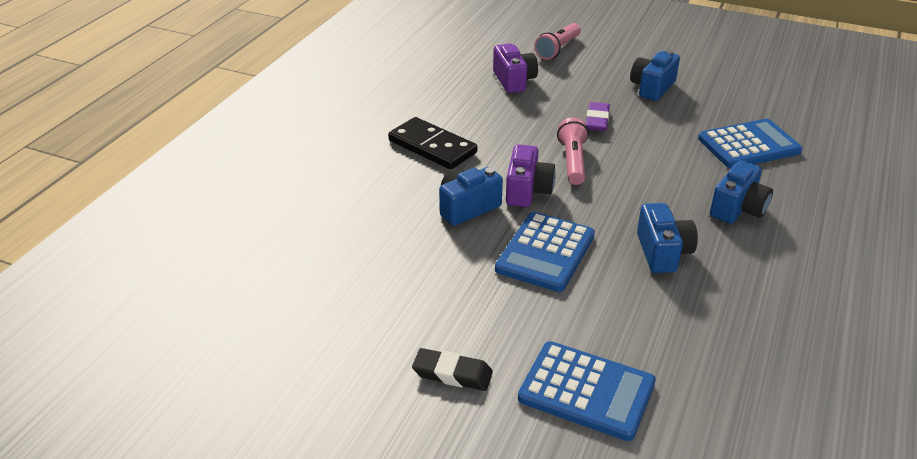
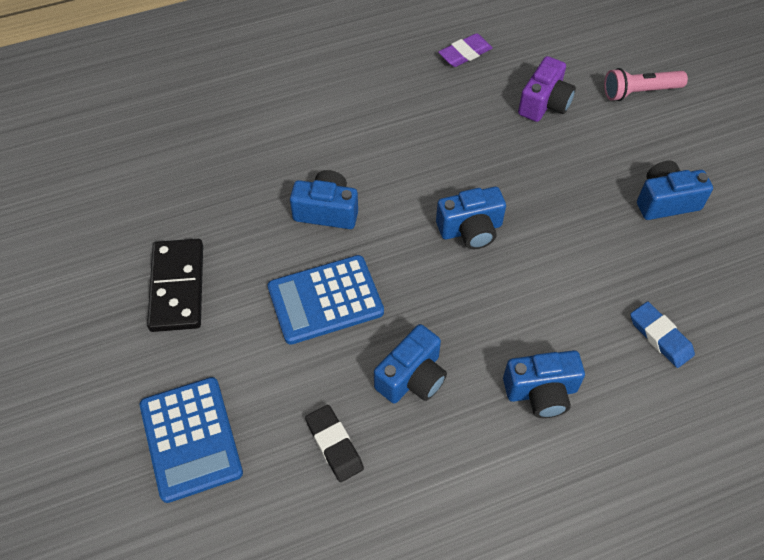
camera: 45 degrees right, 20 degrees up
(432, 147) = (381, 130): black domino -> black domino (177, 287)
(452, 373) = (133, 345): black eraser -> black eraser (334, 445)
(527, 191) = (393, 230): purple camera -> none
(572, 161) = (470, 229): pink flashlight -> blue camera
(597, 120) = (556, 201): purple eraser -> purple eraser (465, 53)
(749, 145) = (660, 337): blue calculator -> blue eraser

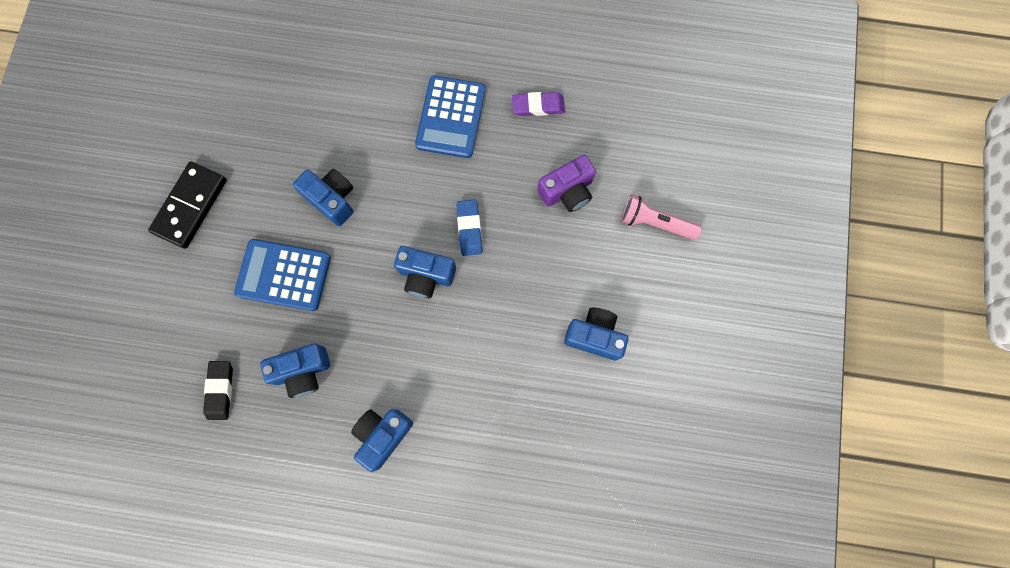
camera: 30 degrees right, 20 degrees up
(190, 439) = (133, 331): blue calculator -> blue calculator (450, 117)
(541, 392) = (383, 435): blue camera -> blue camera turned 105 degrees clockwise
(660, 337) = (499, 444): blue eraser -> blue eraser (469, 229)

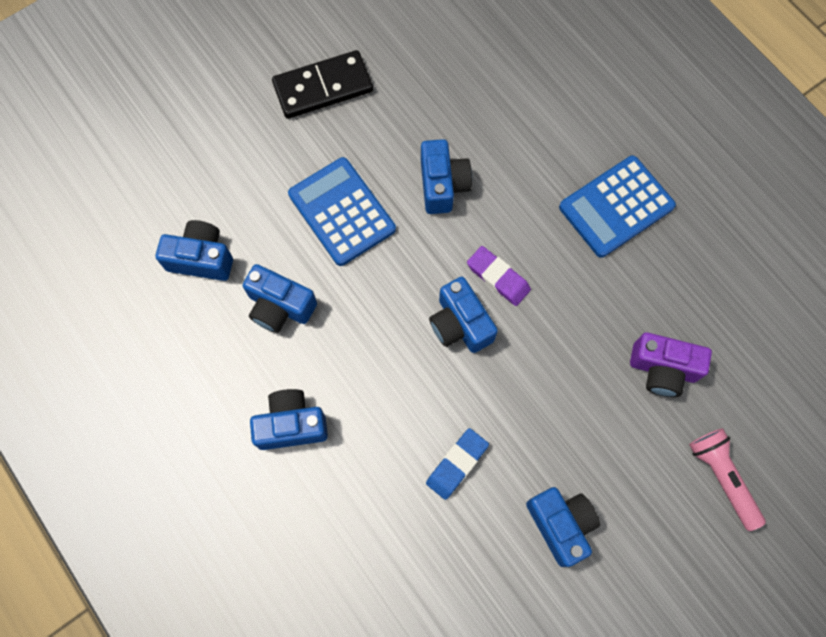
camera: 45 degrees right, 5 degrees down
(220, 390) = (201, 258): black eraser -> blue camera
(469, 229) = (538, 319): blue eraser -> blue eraser (457, 464)
(538, 106) = (709, 268): purple eraser -> purple eraser (498, 277)

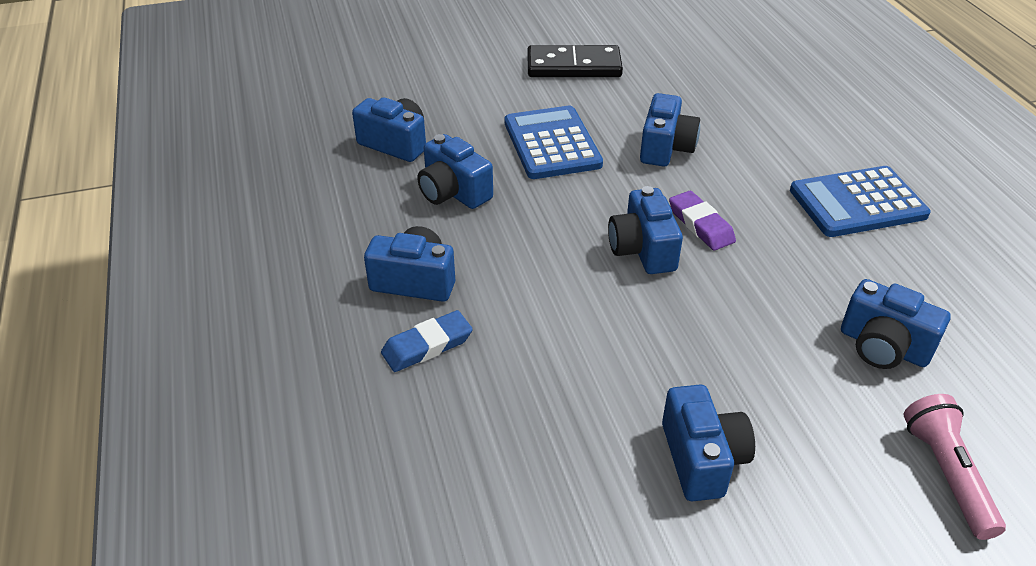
camera: 20 degrees right, 30 degrees down
(457, 464) = (589, 364): blue eraser -> blue eraser (427, 345)
(662, 369) = (883, 346): purple camera -> blue camera

